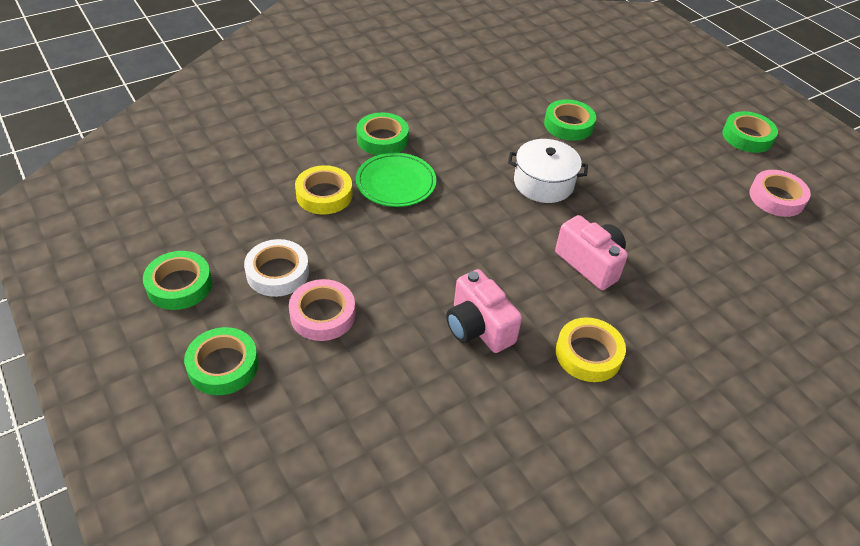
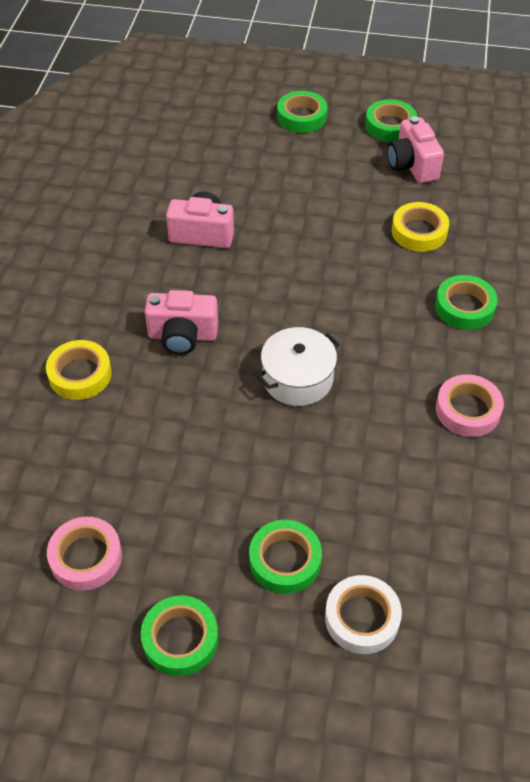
camera: 135 degrees right, 5 degrees up
(234, 239) = (412, 165): none -> pink camera
(277, 272) = (356, 170): white tape -> white tape (362, 618)
(322, 314) = (296, 171): pink tape -> pink tape (467, 410)
(396, 183) = (394, 280): green plate -> none
(568, 125) = (360, 471): green tape -> green tape (285, 560)
(588, 354) = (118, 271): yellow tape -> yellow tape (80, 374)

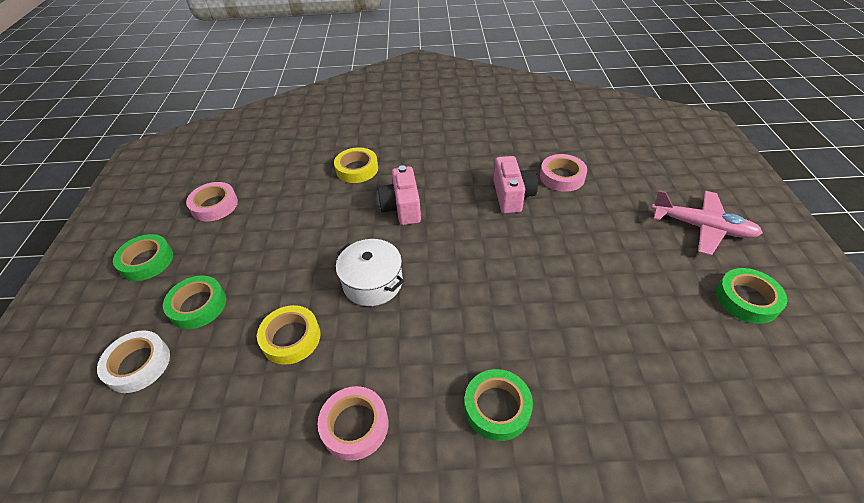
camera: 80 degrees right, 5 degrees down
(187, 185) = (562, 177): none -> pink tape
(301, 117) = (702, 227): green tape -> pink plane
(412, 165) = (695, 329): pink camera -> none
(419, 232) = (593, 349): yellow tape -> yellow tape (291, 338)

